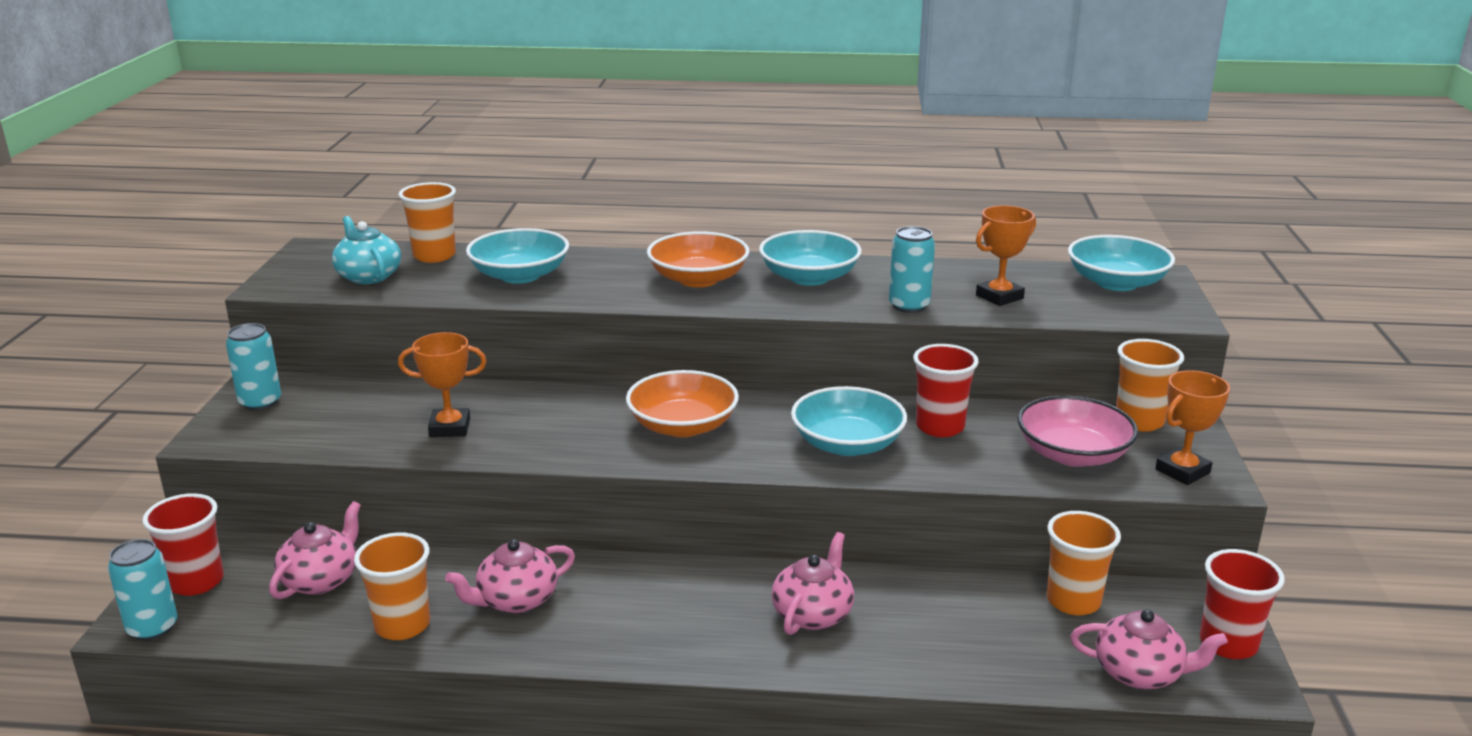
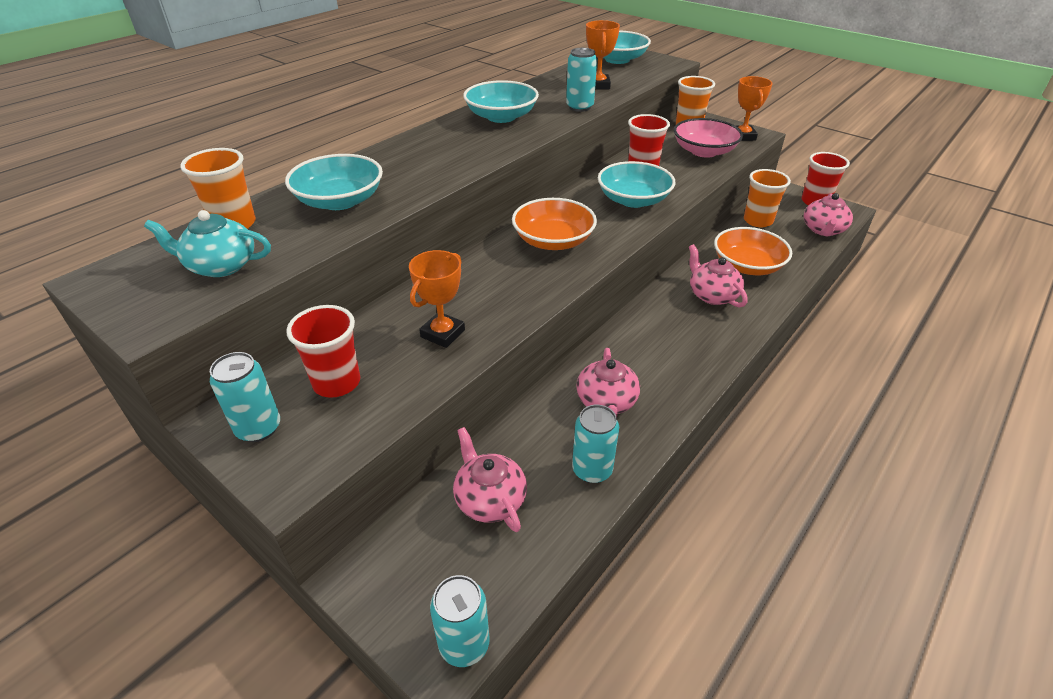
camera: 55 degrees left, 15 degrees up
(196, 582) = (415, 589): red cup -> red cup (337, 383)
(402, 625) = (592, 470): orange cup -> turquoise can
(698, 279) = (452, 146): orange bowl -> orange bowl (747, 266)
(1140, 673) = (823, 230): pink teapot -> pink teapot turned 150 degrees clockwise

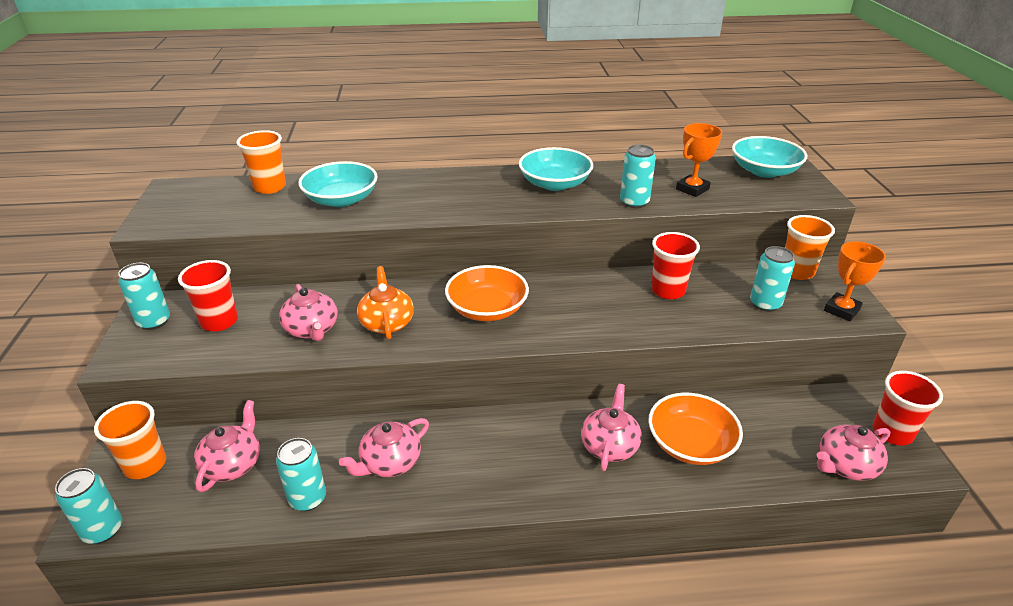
camera: 45 degrees right, 5 degrees down
(221, 266) = (222, 210): turquoise teapot -> none
(442, 333) = (312, 329): orange trophy -> pink teapot
(497, 292) = (387, 322): none -> orange teapot
(633, 200) = (609, 312): turquoise bowl -> none
(704, 151) = (765, 304): pink bowl -> turquoise can
(758, 221) = (781, 411): orange cup -> orange cup (145, 465)

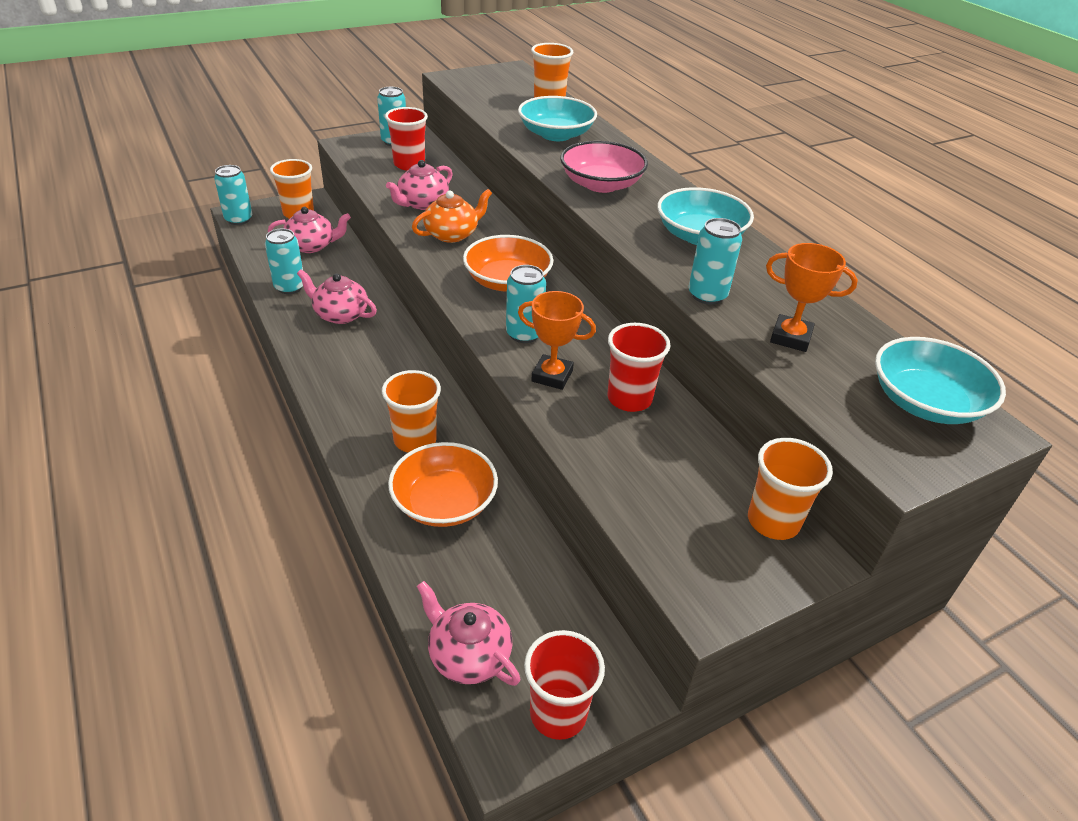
camera: 65 degrees right, 5 degrees up
(450, 201) = (601, 184): none -> pink bowl
(609, 445) = (415, 440): pink teapot -> orange cup
(765, 304) = (662, 490): turquoise can -> turquoise can (524, 334)
(841, 310) = (704, 575): orange trophy -> orange trophy (552, 376)

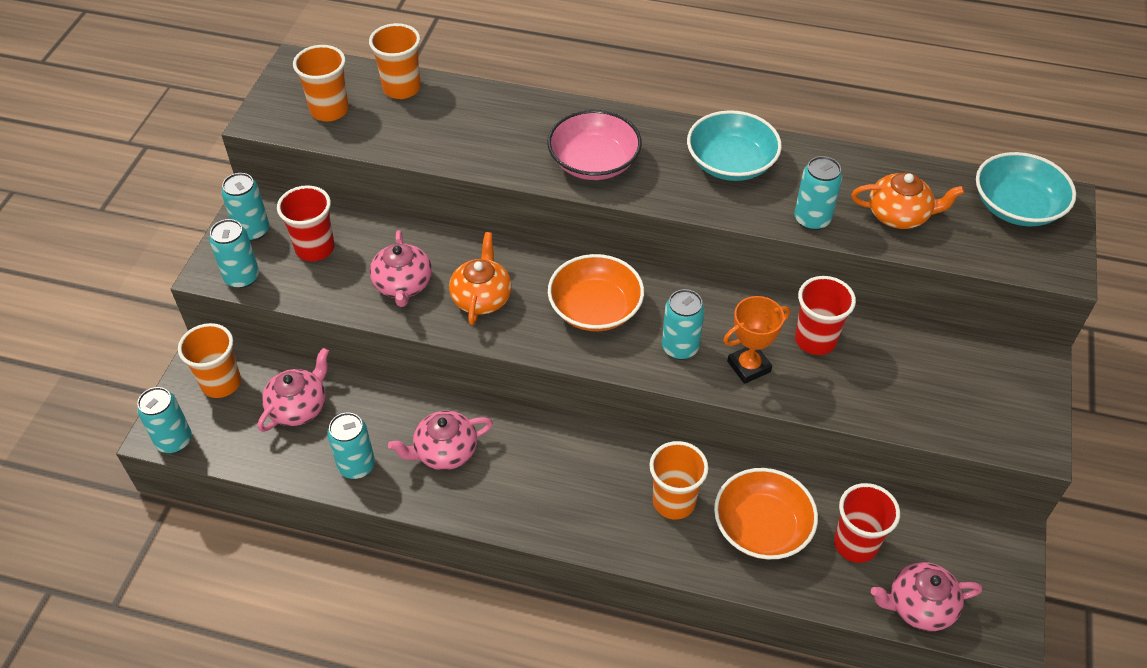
camera: 45 degrees left, 10 degrees up
(354, 154) = (242, 277): none -> turquoise can
(556, 134) = (473, 128): turquoise bowl -> none
(558, 713) = (1002, 586): red cup -> red cup (855, 544)
(773, 521) = (995, 356): orange cup -> orange cup (329, 110)
(790, 337) = (899, 215): orange trophy -> orange teapot

